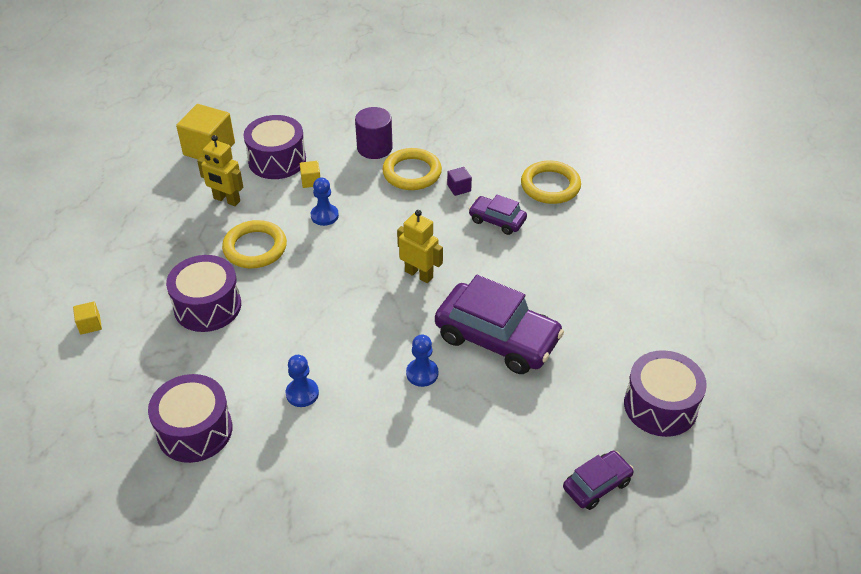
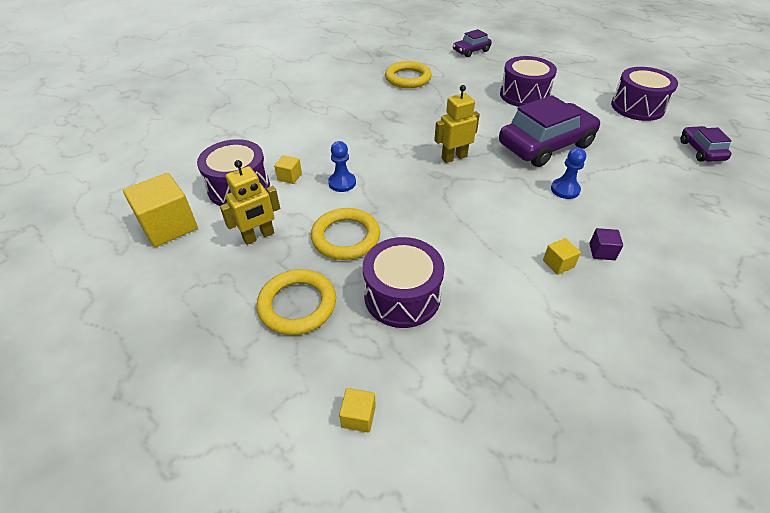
camera: 60 degrees left, 0 degrees up
(195, 431) = (578, 359): purple drum -> purple drum (524, 95)
(302, 393) = (558, 264): blue pawn -> yellow cube
(374, 148) = (286, 133): purple cylinder -> none
(412, 173) = (335, 125): yellow ring -> yellow ring (297, 305)
(459, 188) = (374, 111): purple cube -> purple cube (602, 252)
(497, 220) = (424, 107): purple car -> purple car (471, 51)

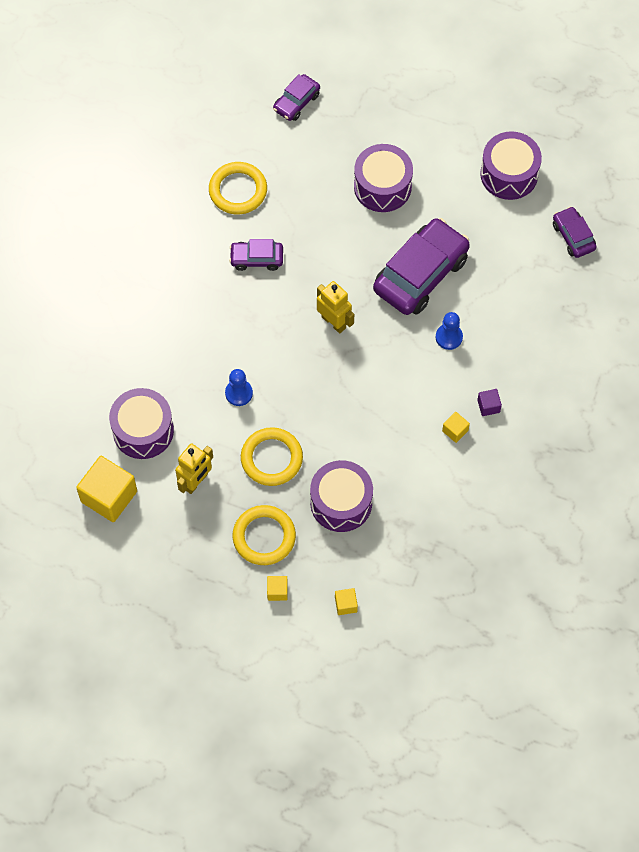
camera: 20 degrees left, 20 degrees up
(289, 177) = (184, 401): yellow cube -> yellow cube (277, 591)
(404, 111) = (256, 259): none -> purple car
(454, 157) = (334, 322): yellow robot -> yellow robot turned 90 degrees clockwise

